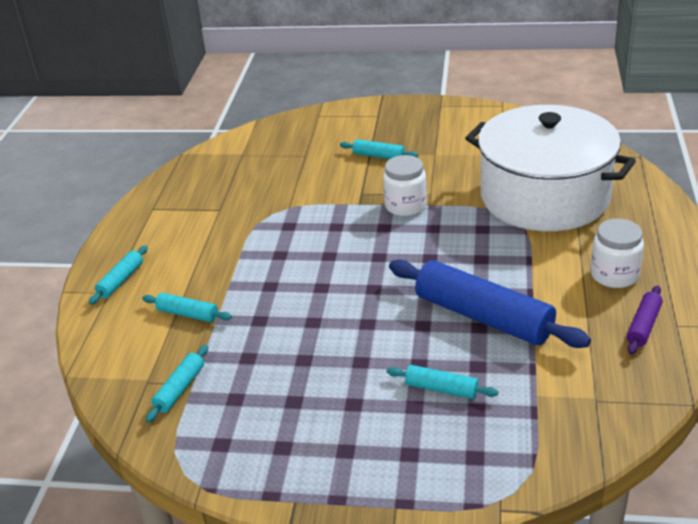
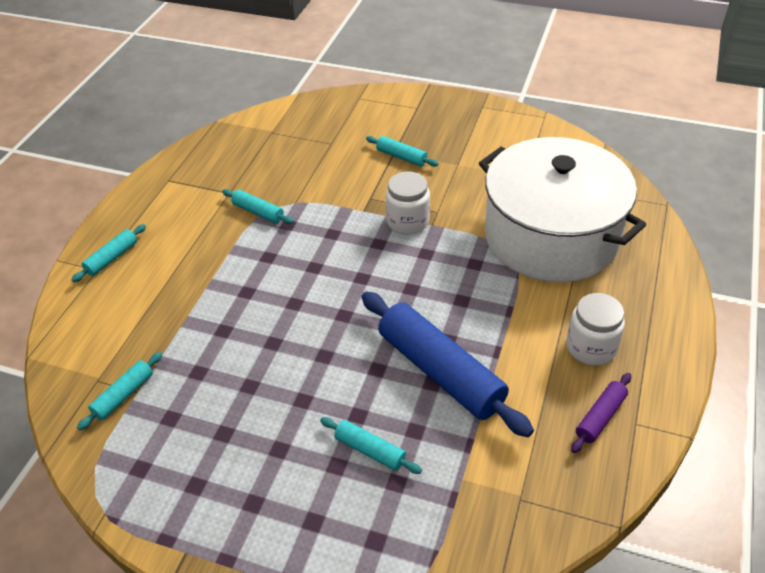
camera: 10 degrees right, 10 degrees up
(187, 314) = (159, 309): turquoise rolling pin -> turquoise rolling pin (258, 212)

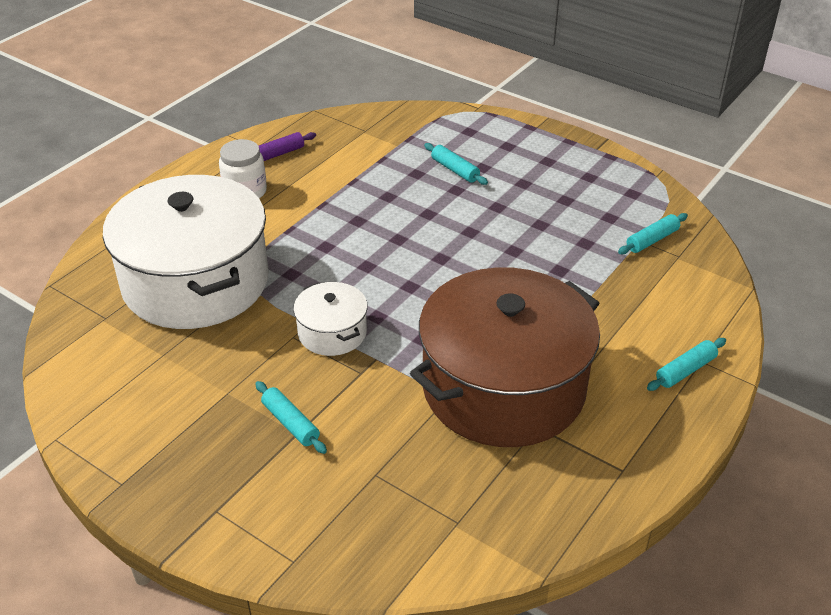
camera: 165 degrees left, 5 degrees down
(258, 212) = (503, 387): turquoise rolling pin -> brown pot
(408, 221) = (332, 332): white jar -> white pot
(441, 371) = (376, 202): blue rolling pin -> none

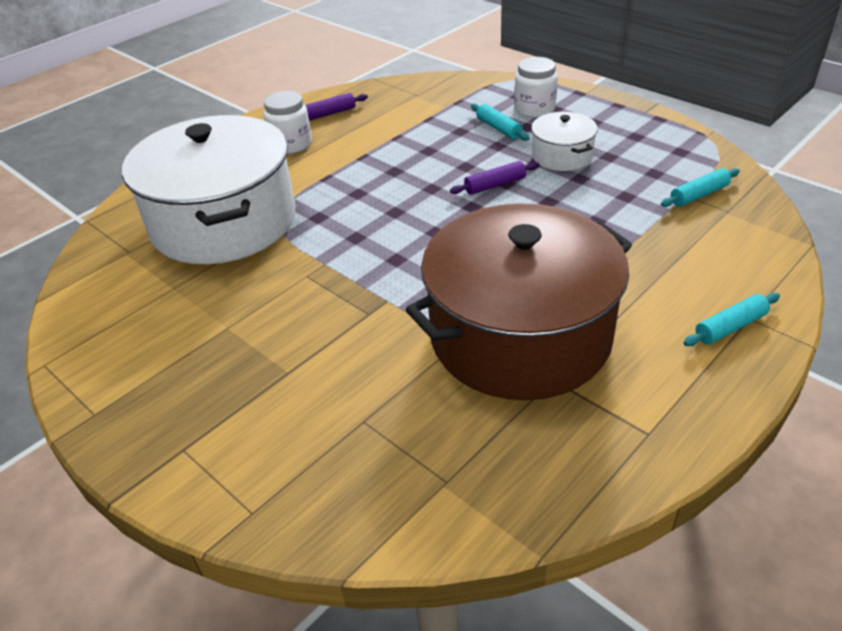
camera: 10 degrees right, 0 degrees up
(291, 423) = (284, 361): turquoise rolling pin -> none
(332, 332) = (347, 273): white pot -> white pot (562, 156)
(460, 234) = (495, 185): none -> purple rolling pin
(487, 147) = (534, 109): none -> white jar

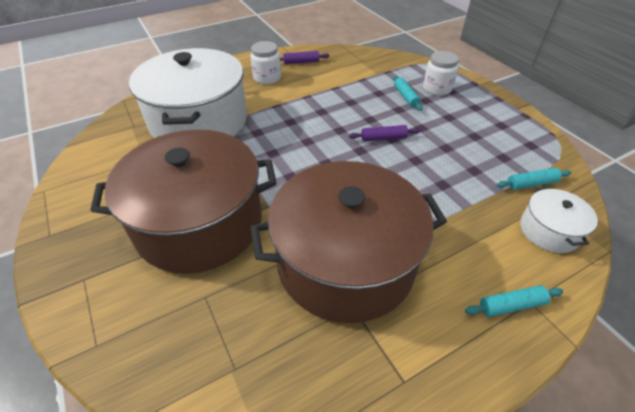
camera: 15 degrees right, 5 degrees up
(304, 343) = (199, 223): none -> brown pot
(562, 156) = (441, 127): white pot -> white pot (549, 231)

